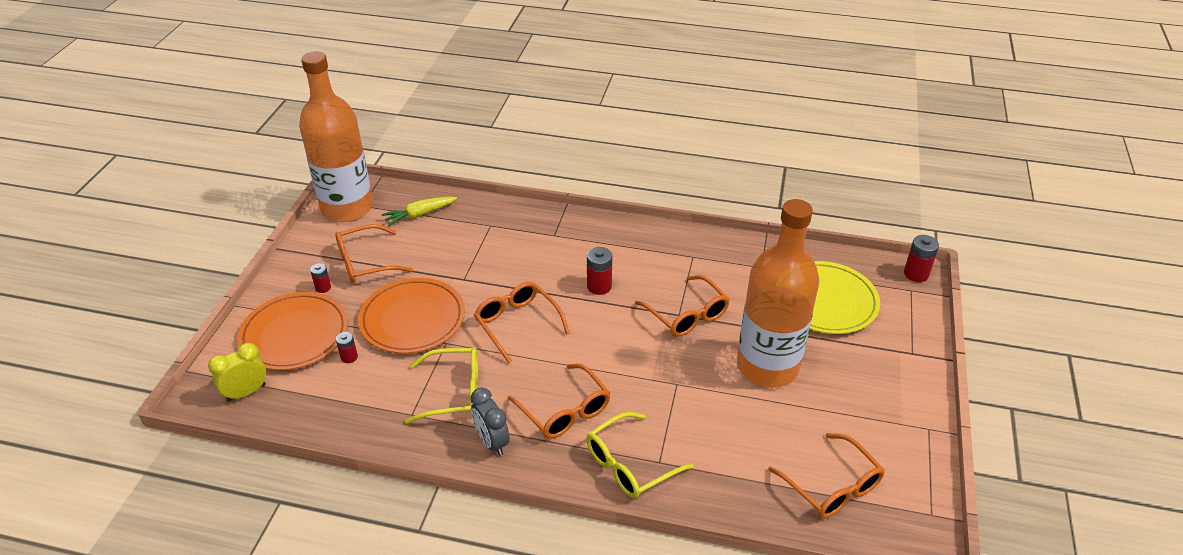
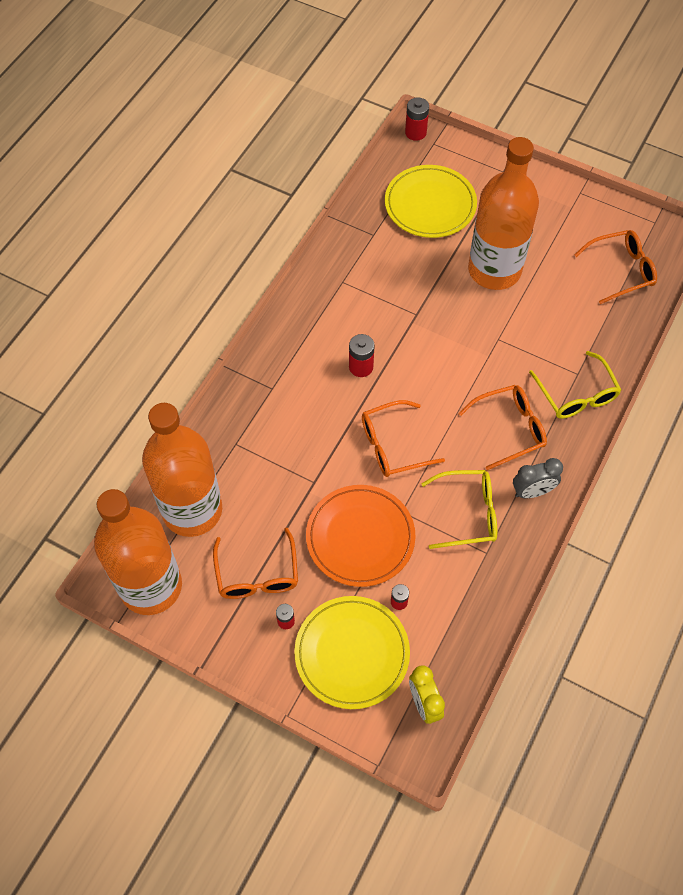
camera: 75 degrees left, 20 degrees up
(295, 334) = (352, 653): orange plate -> yellow plate
(420, 214) = (192, 510): yellow carrot -> orange bottle
(454, 392) = (467, 513): yellow glasses -> yellow glasses turned 75 degrees clockwise
(687, 315) = (418, 308): orange glasses -> none

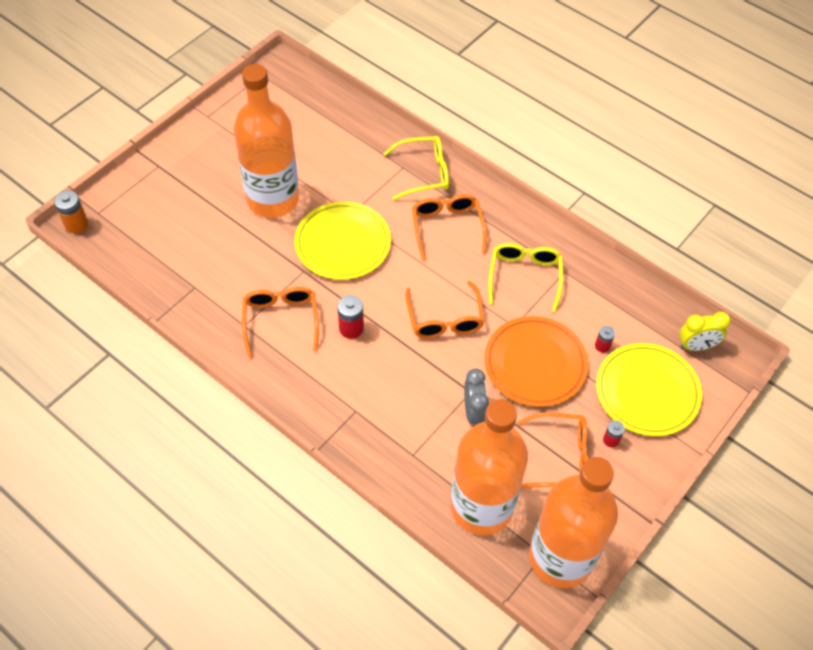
camera: 80 degrees left, 5 degrees down
(415, 132) = (76, 224): red battery -> orange battery
(430, 204) = (175, 232): yellow plate -> yellow plate (343, 243)
(532, 491) = (512, 226): grey clock -> grey clock (473, 412)
(621, 270) = (305, 110): orange glasses -> orange glasses (281, 320)

